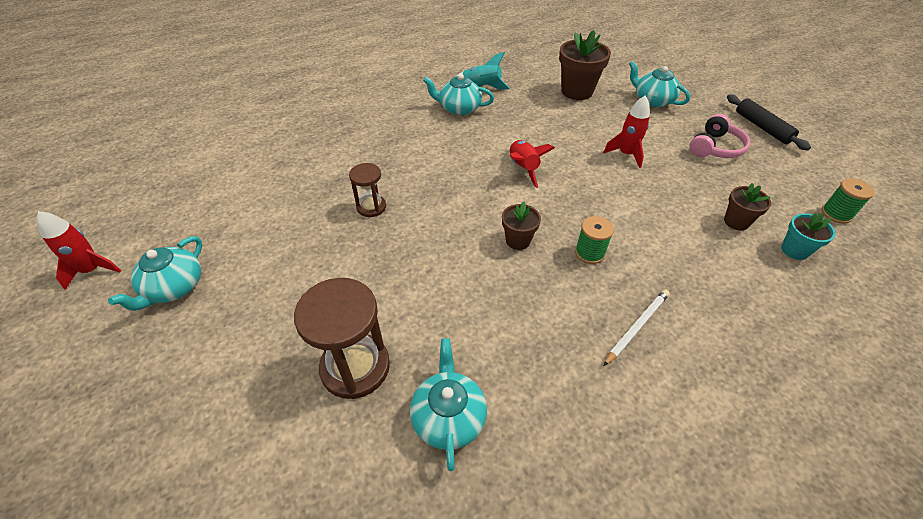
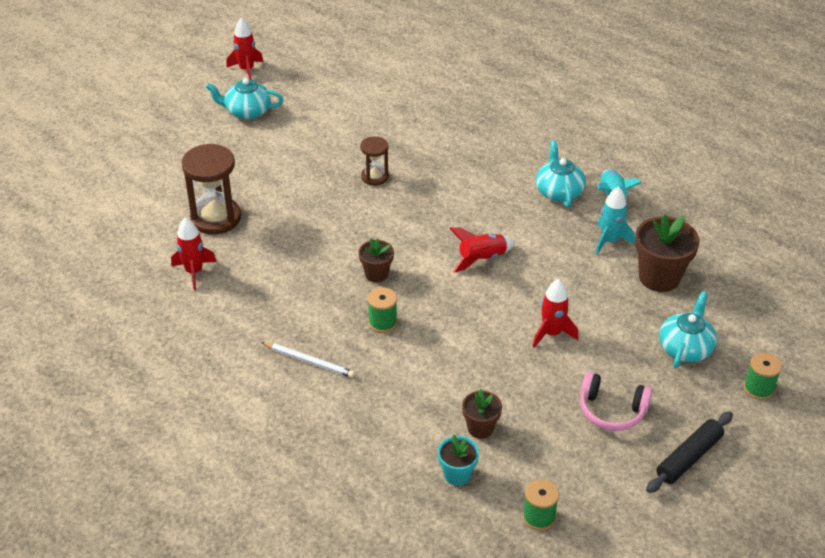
camera: 70 degrees right, 5 degrees down
(448, 416) = (194, 272): turquoise teapot -> red rocket
(529, 101) = (609, 241): none -> turquoise rocket
(695, 84) = (758, 388): none -> green spool

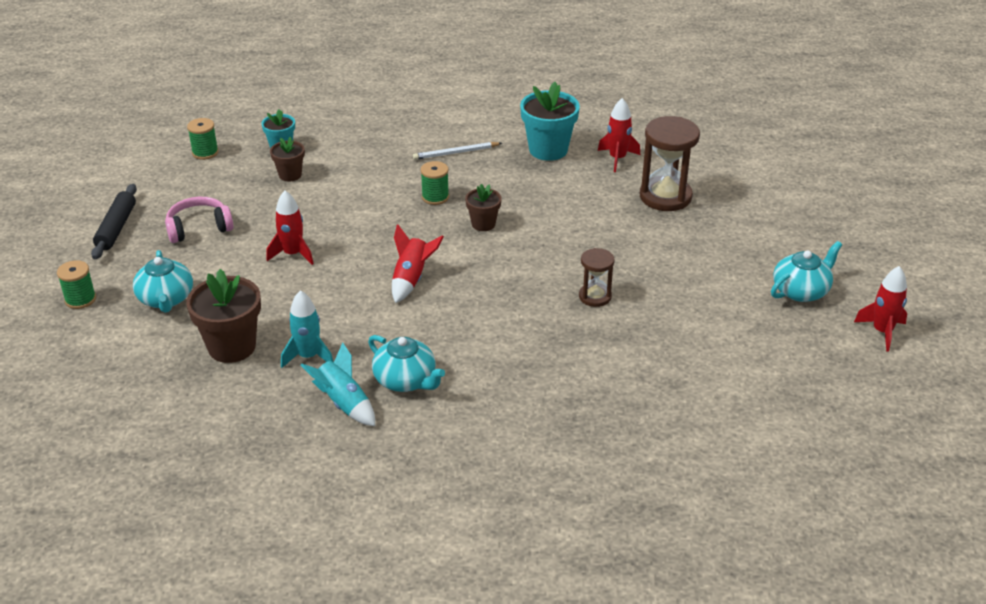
camera: 140 degrees right, 5 degrees down
(231, 315) = (548, 150): none -> turquoise flower pot

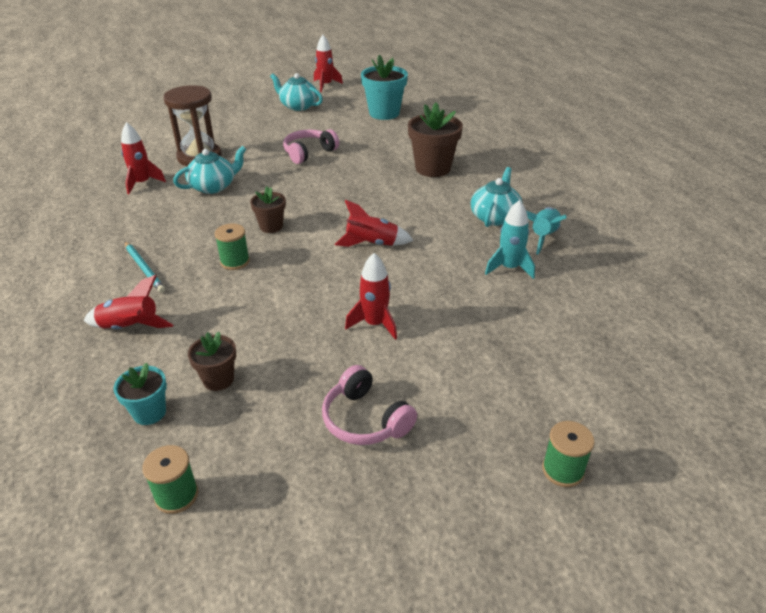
camera: 110 degrees left, 0 degrees up
(116, 228) = (406, 511): black rolling pin -> none
(166, 299) = (506, 390): turquoise teapot -> turquoise teapot (213, 186)
(232, 347) = (534, 315): brown flower pot -> brown flower pot (433, 168)
(379, 143) = (130, 327): none -> red rocket
(455, 153) = (144, 268): white pencil -> turquoise pencil
(548, 150) = (131, 218): turquoise flower pot -> turquoise flower pot (384, 113)
(595, 296) = (345, 165): brown hourglass -> none
(641, 275) = (309, 153): none -> pink headphones

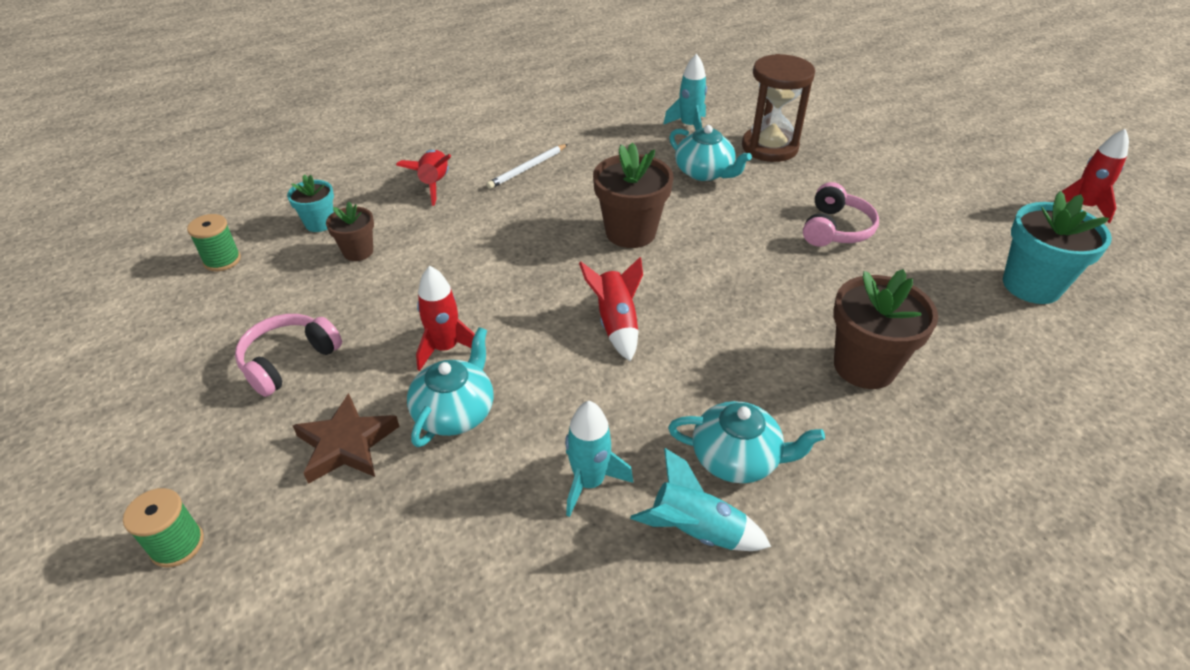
camera: 80 degrees right, 5 degrees up
(142, 183) = (689, 126): red rocket -> turquoise rocket
(144, 268) = (527, 168): turquoise pencil -> white pencil
(235, 262) = (551, 221): green spool -> none
(271, 226) = (630, 232): brown flower pot -> brown flower pot, size x1.76
(298, 106) = (979, 193): turquoise teapot -> turquoise teapot (455, 412)
(309, 153) = (835, 229): pink headphones -> pink headphones turned 75 degrees clockwise
(468, 377) = (346, 444): none -> brown star

